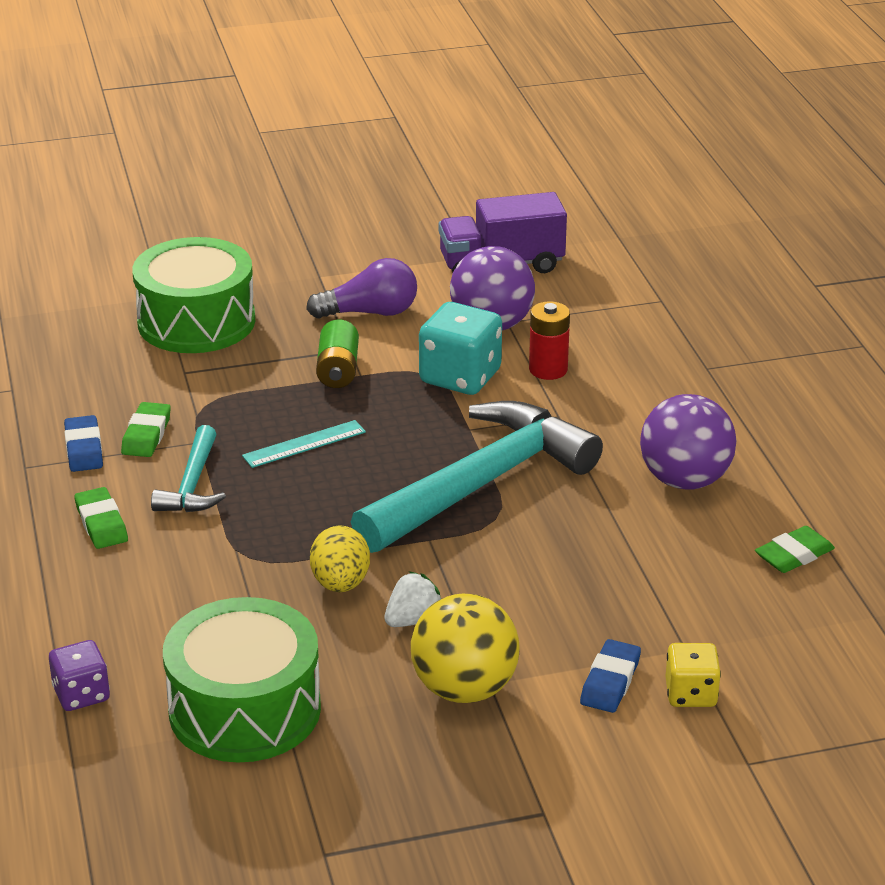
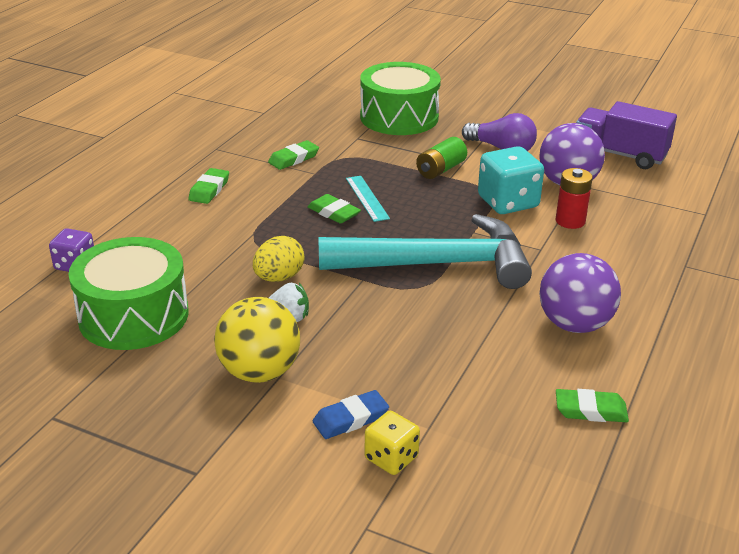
camera: 40 degrees right, 0 degrees up
(84, 449) = (254, 152): blue eraser -> none
(192, 485) = (279, 192): turquoise hammer -> none
(292, 480) = (333, 213): none -> green eraser
(304, 444) = (367, 198): turquoise ruler -> turquoise ruler turned 60 degrees clockwise

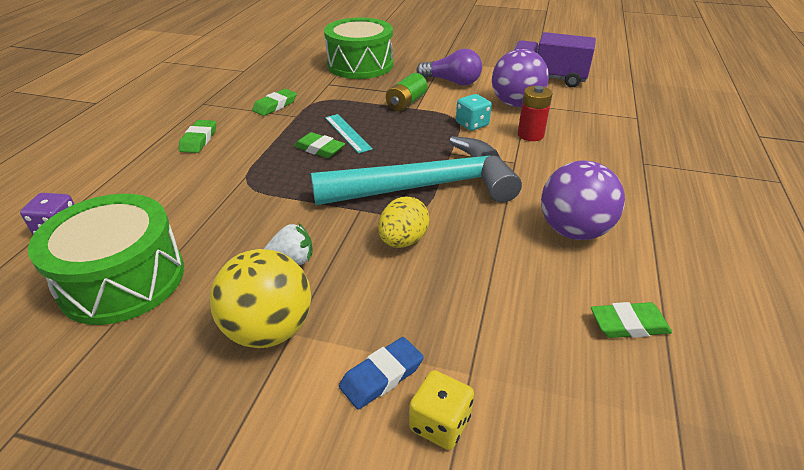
camera: 10 degrees left, 5 degrees up
(279, 278) = (276, 218): yellow egg -> yellow egg (403, 241)
(508, 202) = (472, 124): turquoise dice -> turquoise dice, size x0.60

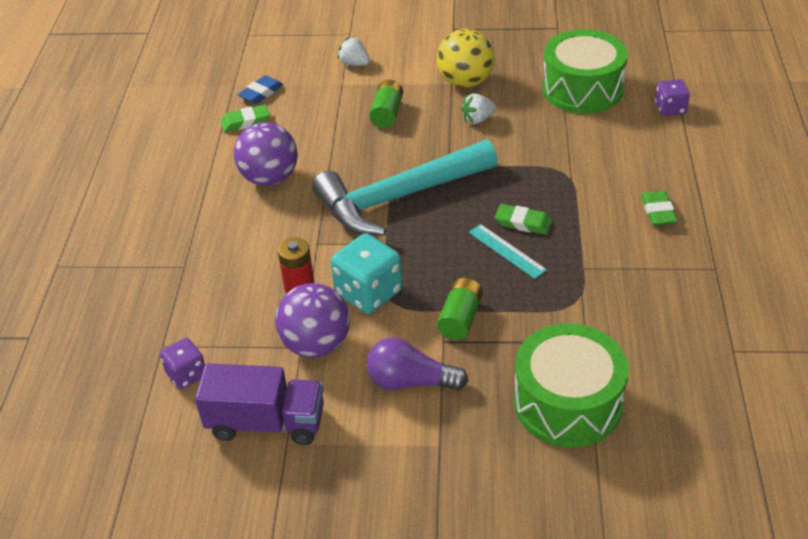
camera: 170 degrees right, 5 degrees up
(275, 105) = (622, 281): green eraser -> none
(381, 376) = (390, 74): blue eraser -> blue eraser (261, 93)
(403, 241) = (403, 146): yellow egg -> none
(409, 295) = (387, 113): none -> green battery
(440, 423) = (354, 63): yellow dice -> white strawberry
(472, 124) = (368, 292): turquoise dice -> turquoise dice, size x1.67
(611, 102) = (186, 374): none -> purple dice

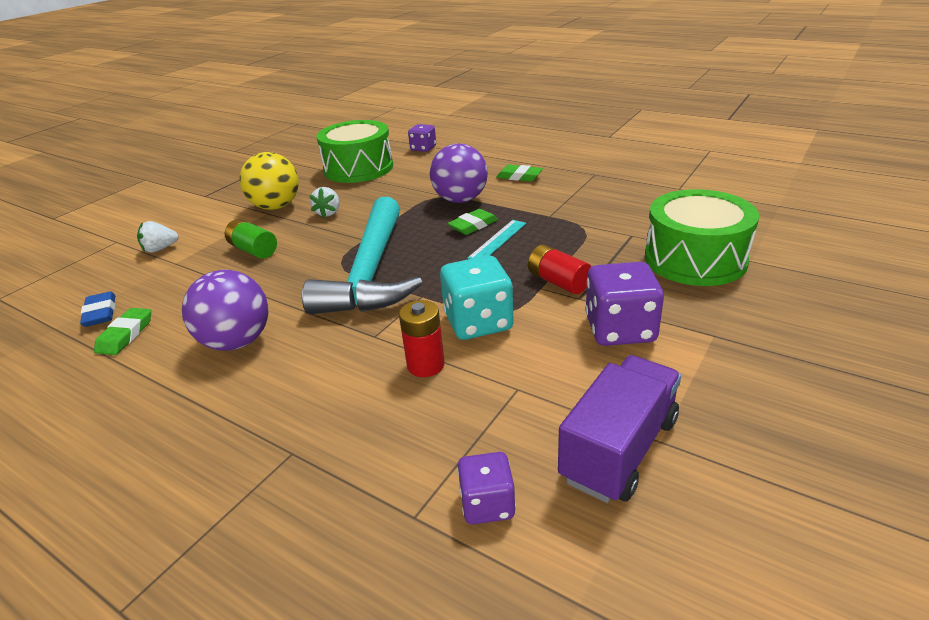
camera: 60 degrees left, 10 degrees down
(316, 344) = (522, 376): purple ball -> purple ball (460, 200)
(410, 381) = (620, 329): purple light bulb -> purple dice
(460, 318) = (558, 282): green battery -> red battery
(507, 251) = (498, 240): turquoise ruler -> turquoise ruler turned 45 degrees counterclockwise

